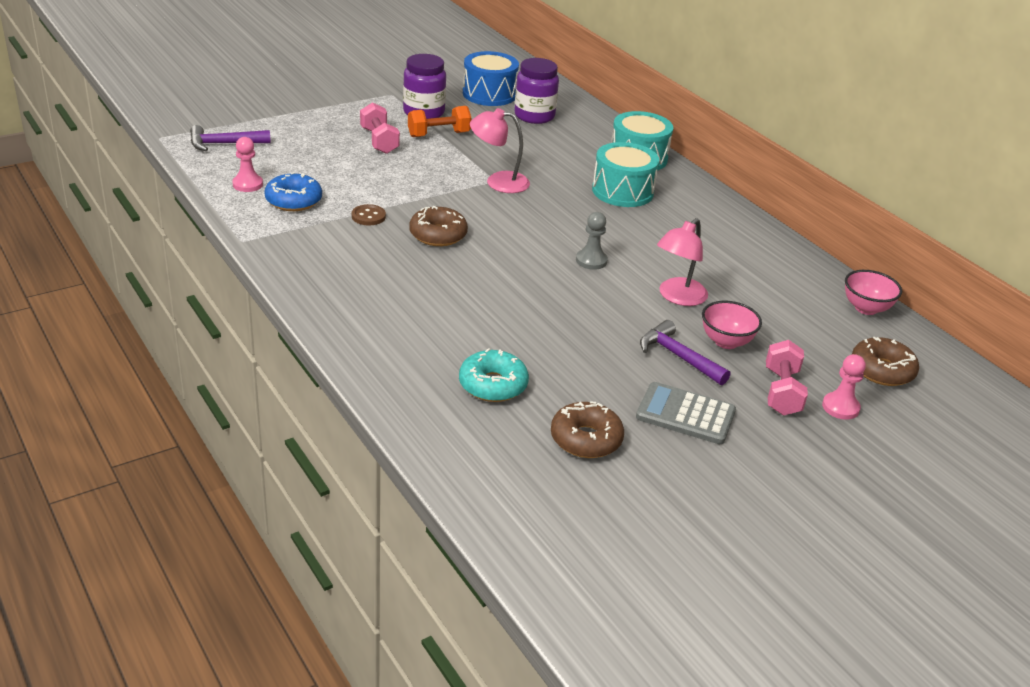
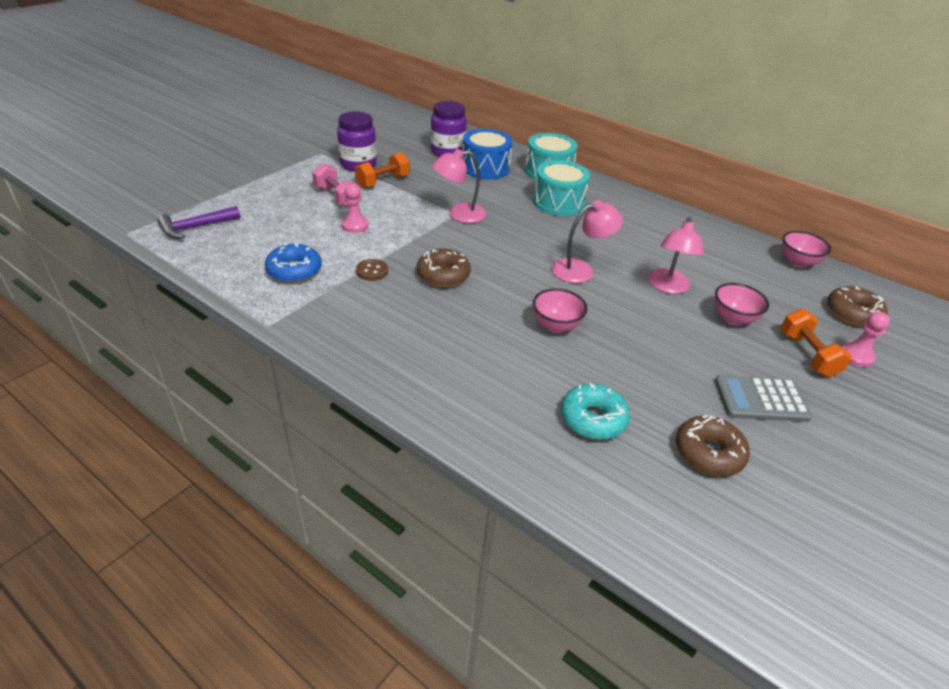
camera: 20 degrees left, 5 degrees up
(247, 184) = (241, 264): pink pawn -> pink pawn (355, 225)
(489, 94) = (400, 139): blue drum -> blue drum (485, 168)
(520, 303) = (556, 326): none -> pink bowl
(591, 261) = (581, 270): grey pawn -> pink lamp
(678, 356) = (711, 343): purple hammer -> none
(781, 392) = (807, 354): pink dumbbell -> orange dumbbell

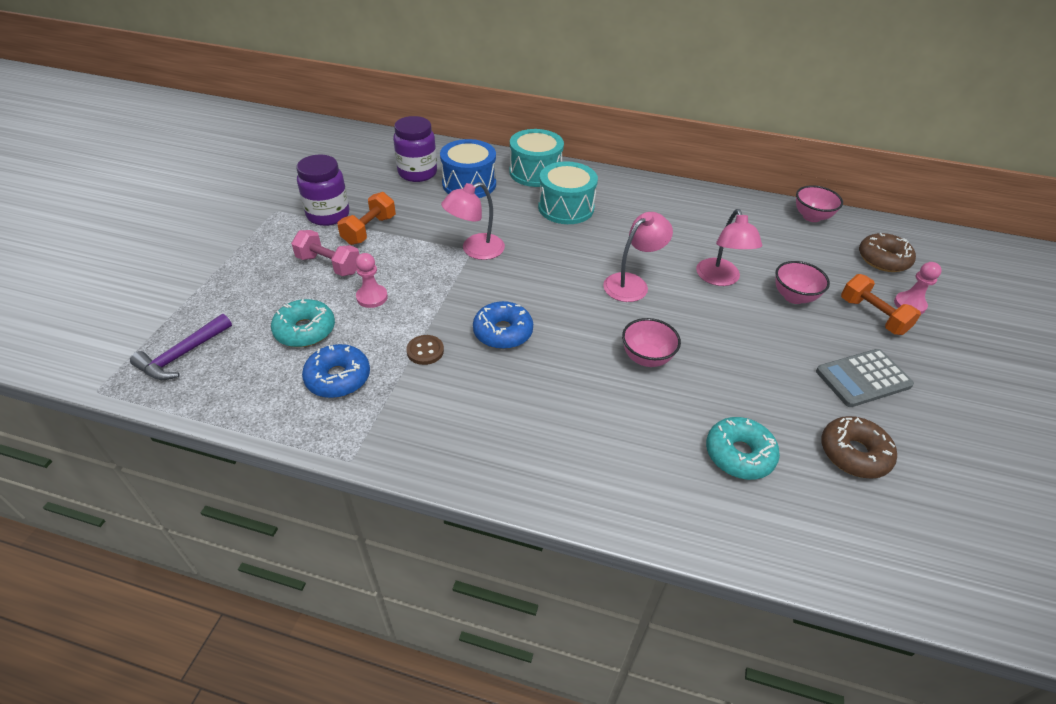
camera: 20 degrees left, 5 degrees up
(291, 234) = (305, 330): none -> turquoise donut
(443, 275) = (503, 332): brown donut -> blue donut

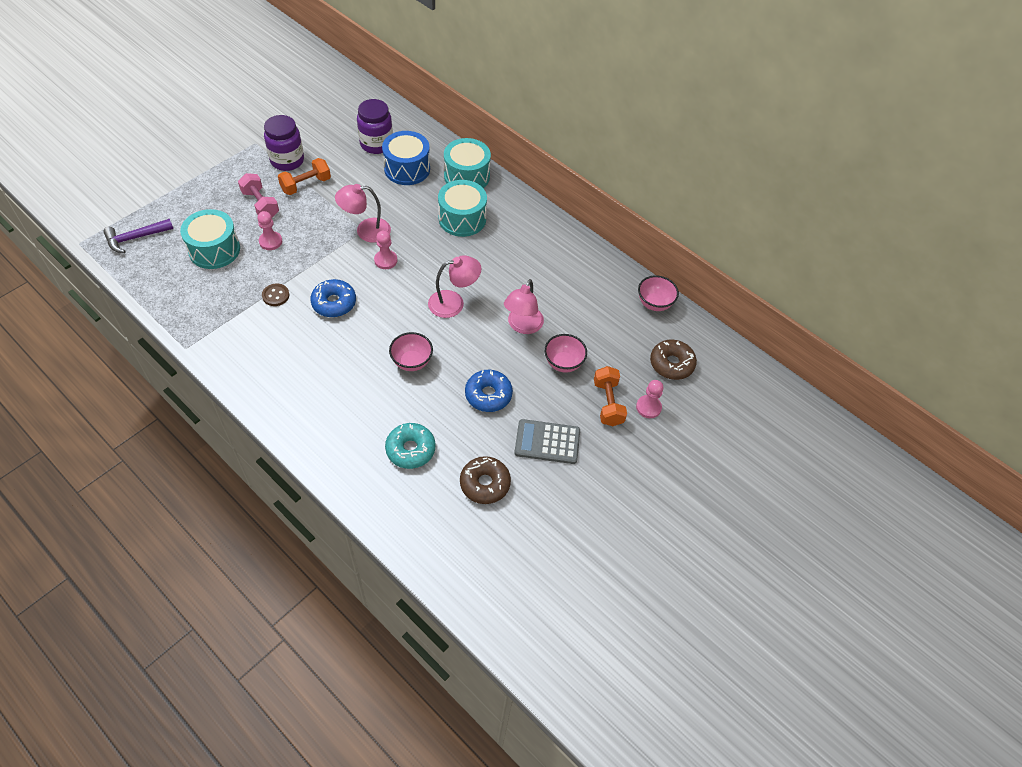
camera: 25 degrees right, 10 degrees up
(305, 330) = (214, 250): turquoise donut -> turquoise drum
(338, 378) = (212, 292): blue donut -> blue donut (488, 395)
(522, 270) = (385, 260): none -> pink pawn

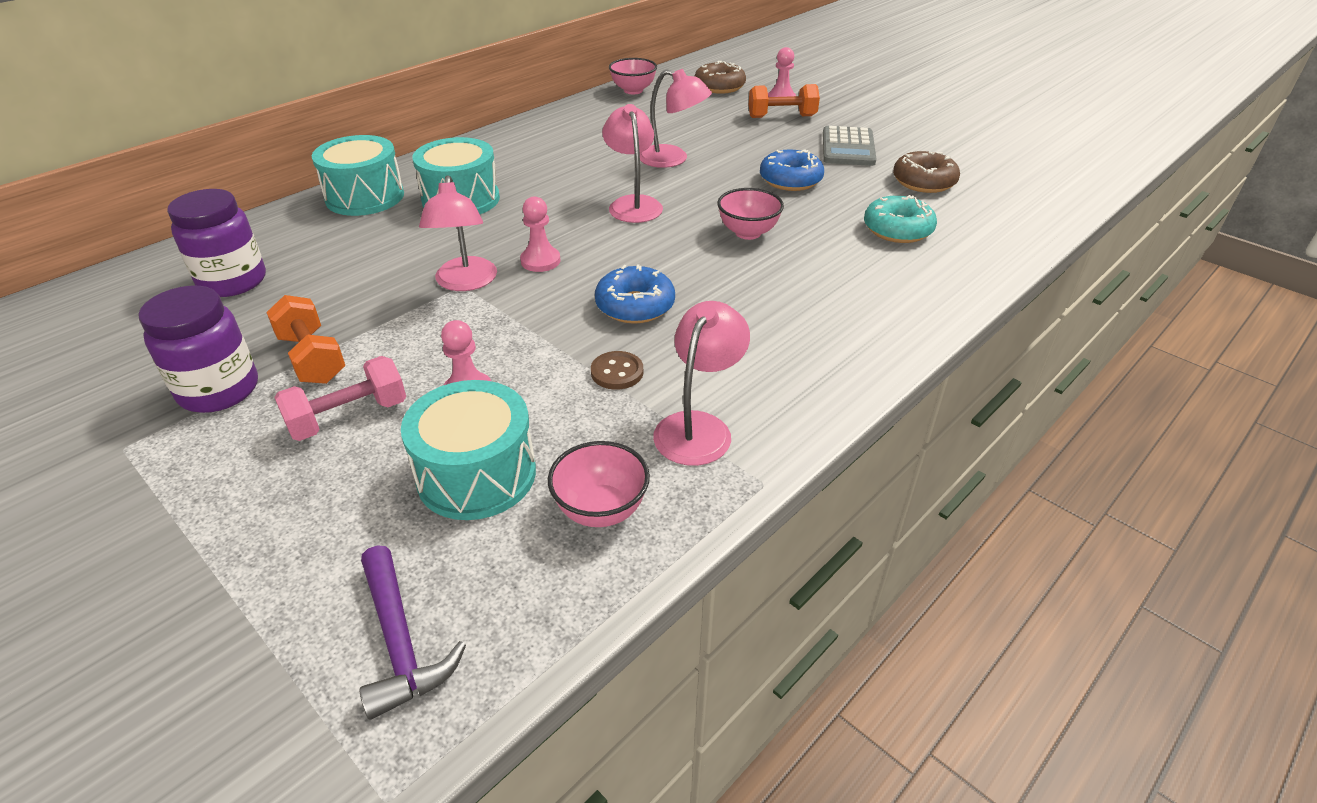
camera: 85 degrees left, 15 degrees down
(228, 326) = (699, 427): none -> pink lamp
(407, 169) = (320, 248): blue drum -> none
(563, 363) = (729, 137): pink bowl -> pink bowl (601, 510)

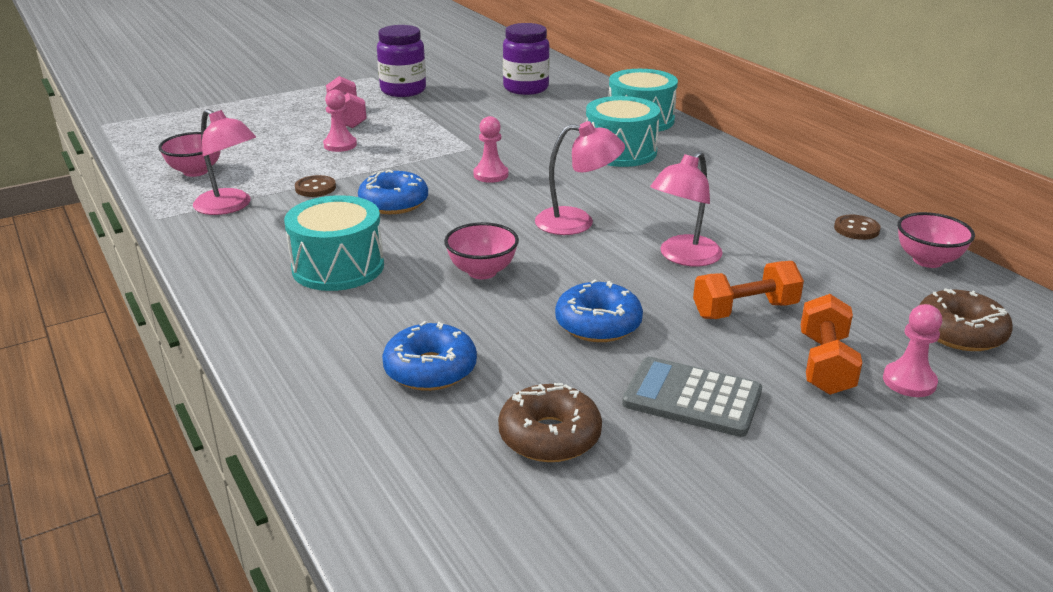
camera: 105 degrees right, 10 degrees down
(312, 358) = (416, 109): orange dumbbell -> orange dumbbell (745, 310)
(400, 642) = (171, 127): purple hammer -> none
(465, 282) = (475, 149): pink lamp -> none
(476, 474) = (262, 144): turquoise drum -> turquoise drum (338, 267)
(595, 108) = (856, 229): none -> brown button
(897, 230) = (430, 369): turquoise donut -> blue donut

